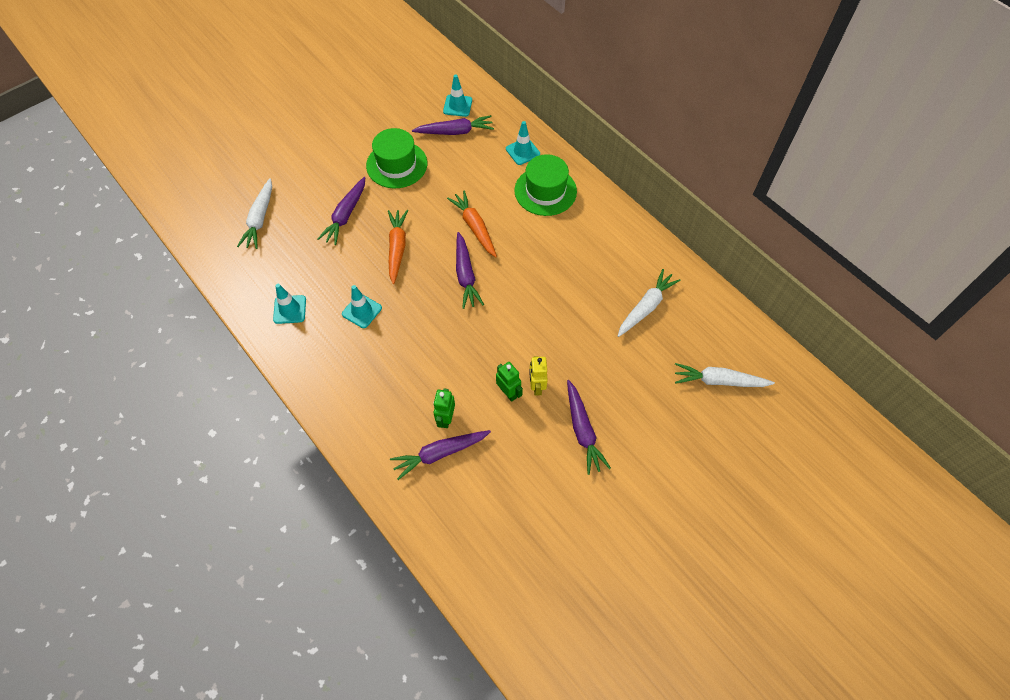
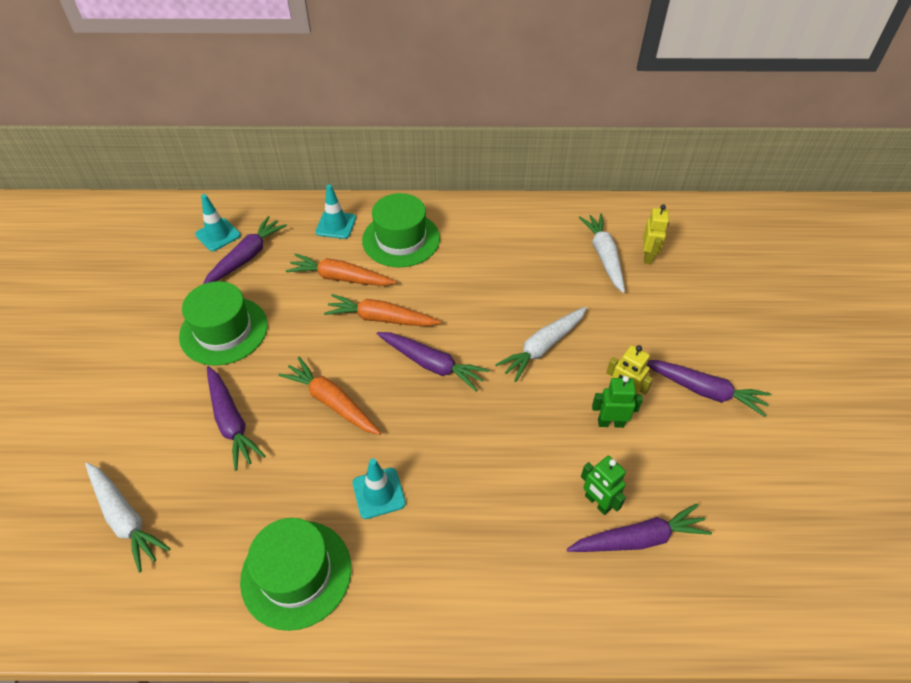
camera: 50 degrees left, 10 degrees down
(290, 309) = (296, 573): turquoise traffic cone -> green hat
(440, 453) = (638, 539): purple carrot -> purple carrot turned 120 degrees counterclockwise
(485, 185) = (340, 278): none -> orange carrot
(673, 332) = (648, 256): none -> yellow robot
(719, 381) = (724, 260): white carrot -> white carrot (543, 347)

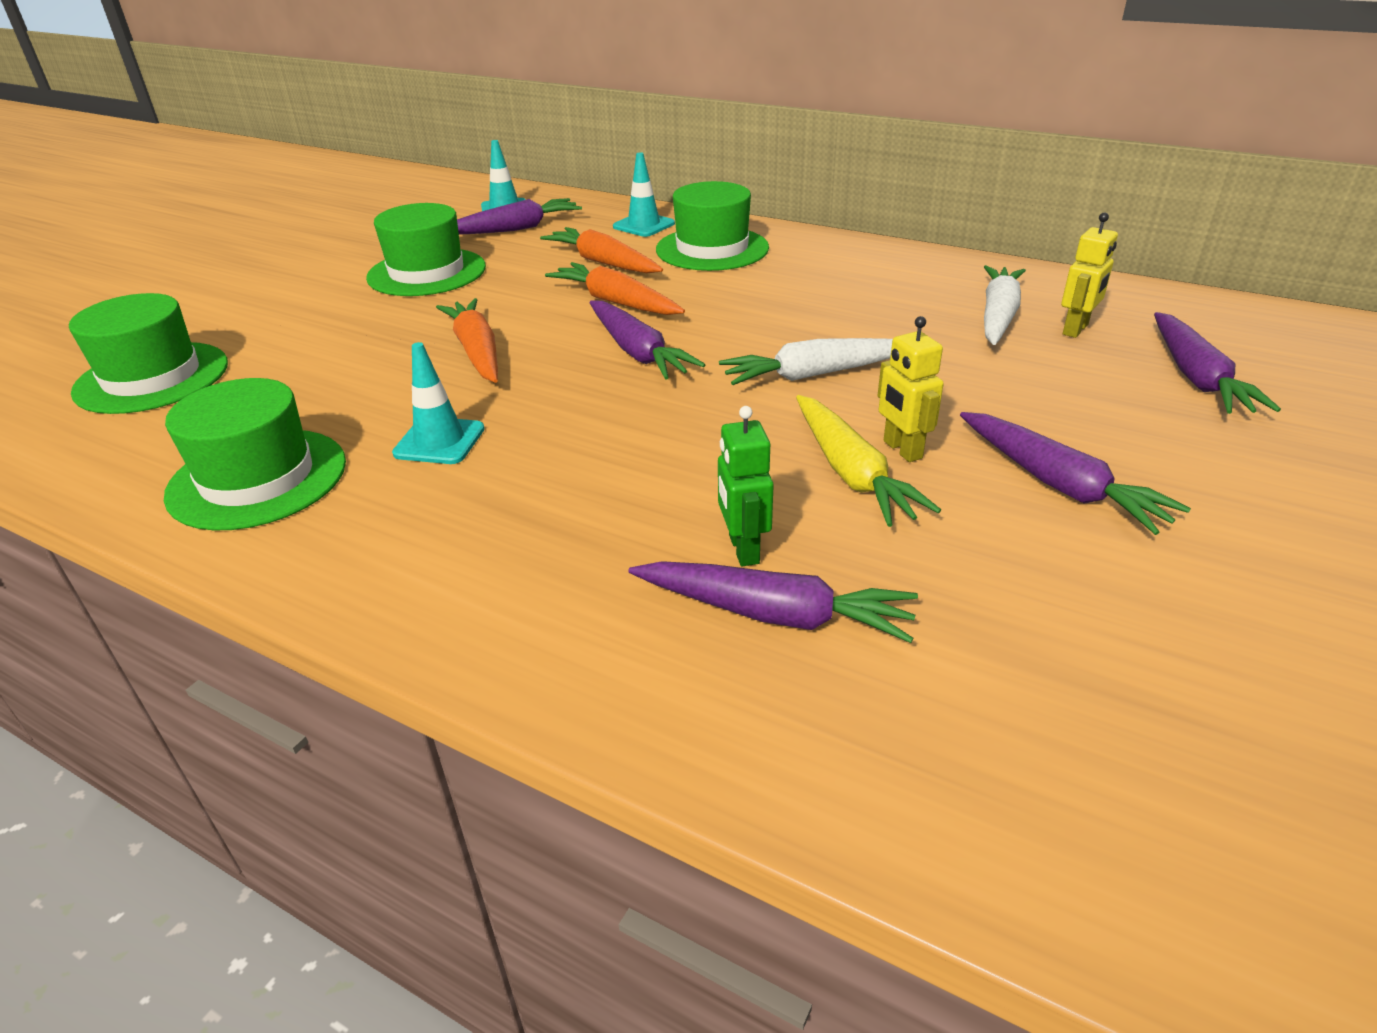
camera: 30 degrees right, 15 degrees down
(125, 518) = (152, 377): white carrot -> green hat
(231, 422) = (348, 338): purple carrot -> purple carrot (1196, 377)
(610, 423) = (851, 473): green robot -> yellow carrot

